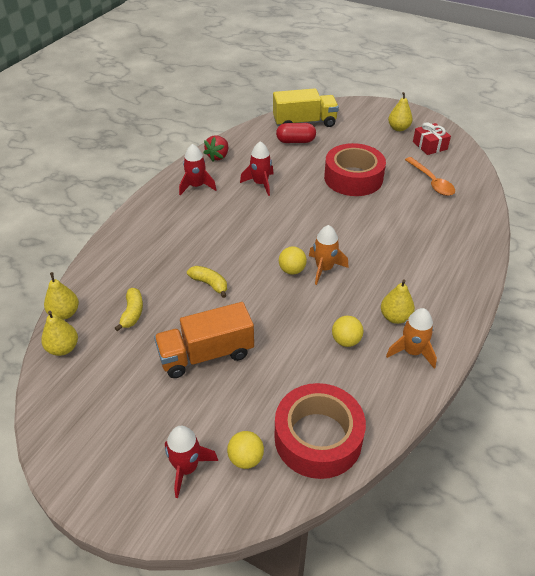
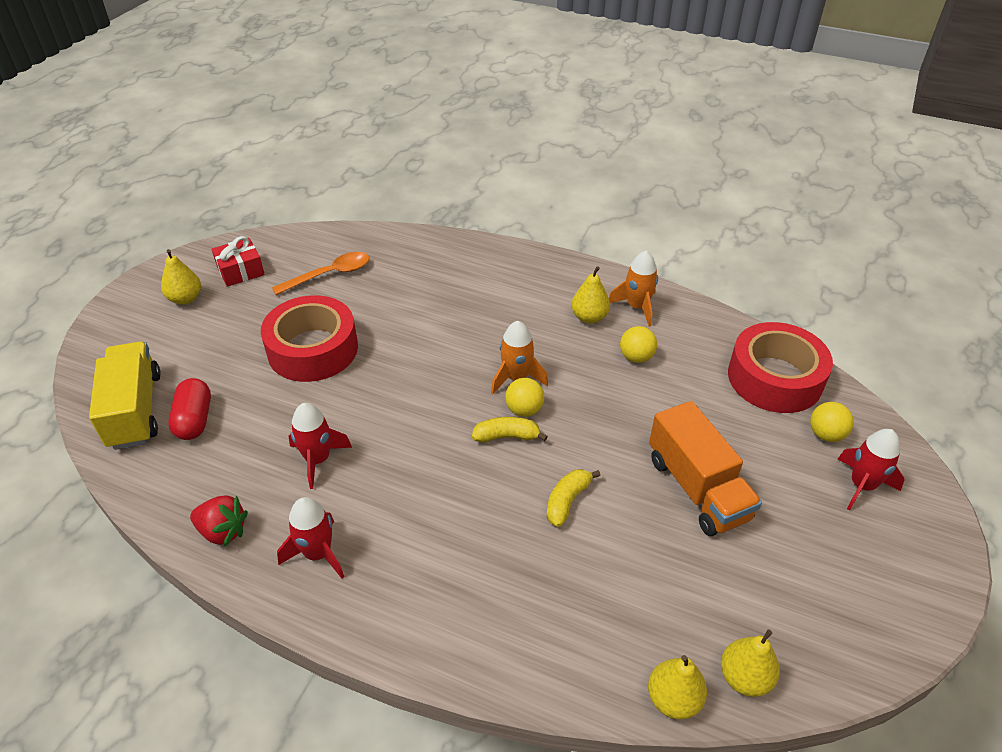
camera: 95 degrees left, 0 degrees up
(132, 313) = (648, 593): yellow banana -> yellow banana (507, 436)

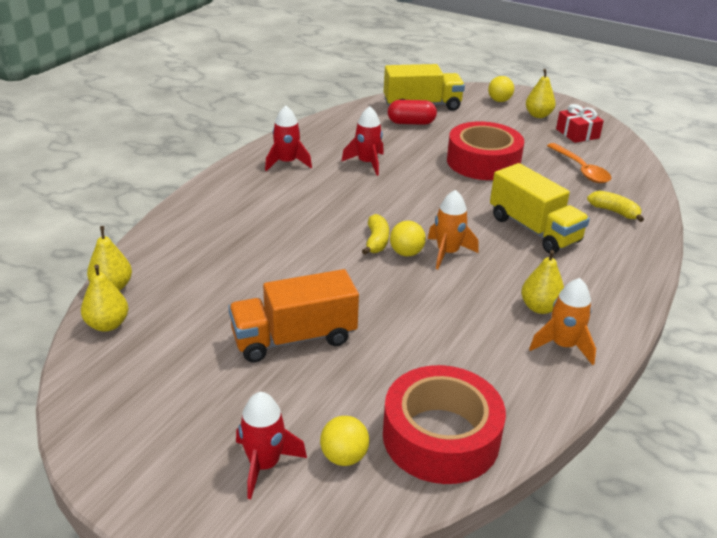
camera: 95 degrees right, 10 degrees down
(223, 531) = (314, 134): red strawberry -> none
(459, 315) = (534, 229): none -> yellow truck
(567, 501) = (300, 263): yellow banana -> yellow banana (614, 212)
(636, 357) = (476, 330): yellow ball -> yellow ball (499, 101)

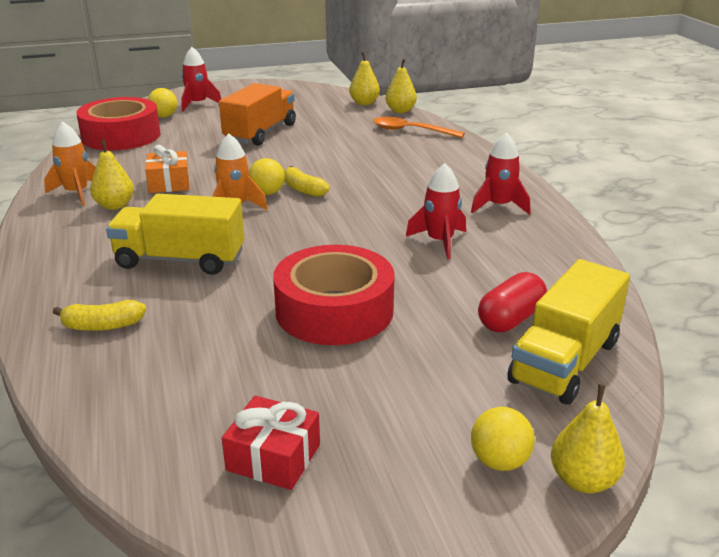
camera: 135 degrees right, 5 degrees down
(469, 310) = (169, 183): none -> orange gift
(538, 115) = (388, 465): yellow pear -> yellow pear (583, 480)
(581, 169) = (198, 372): orange spoon -> orange spoon (411, 131)

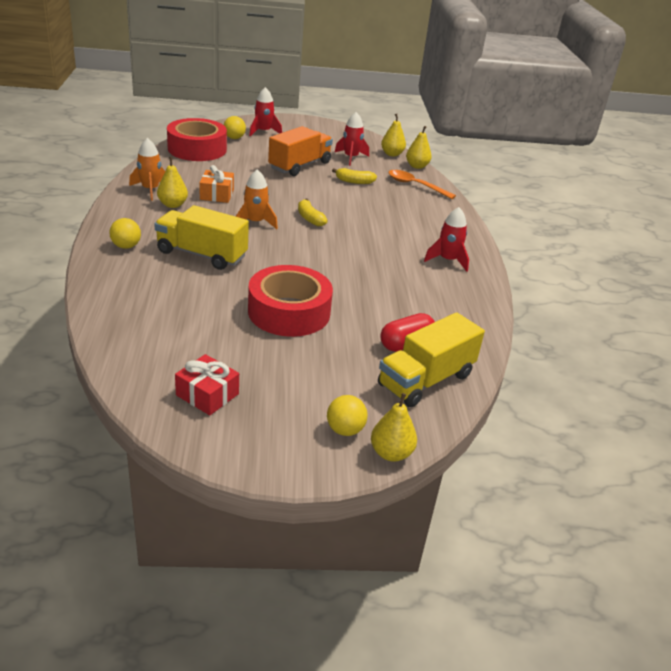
camera: 10 degrees right, 5 degrees up
(102, 326) = (135, 289): yellow banana -> yellow banana (354, 182)
(267, 193) = (283, 216): yellow ball -> yellow ball (126, 246)
(439, 241) = (388, 278): red rocket -> red rocket (351, 158)

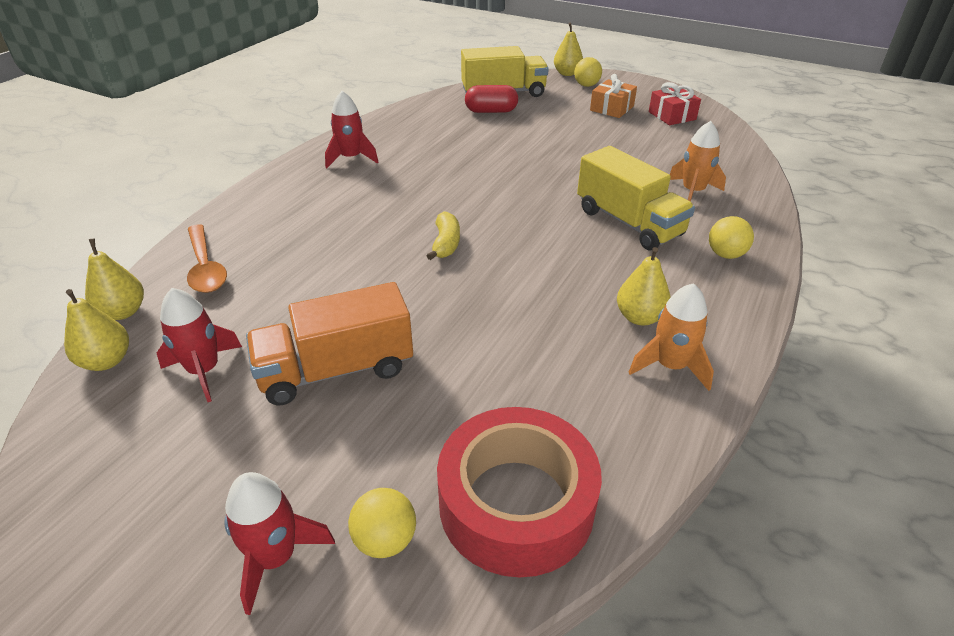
camera: 145 degrees left, 5 degrees up
(217, 194) = (553, 324): orange gift -> orange gift (611, 108)
(255, 222) = (528, 254): orange rocket -> orange rocket (692, 192)
(289, 312) = (569, 149): red tape -> none
(354, 182) = (290, 300): yellow banana -> none

